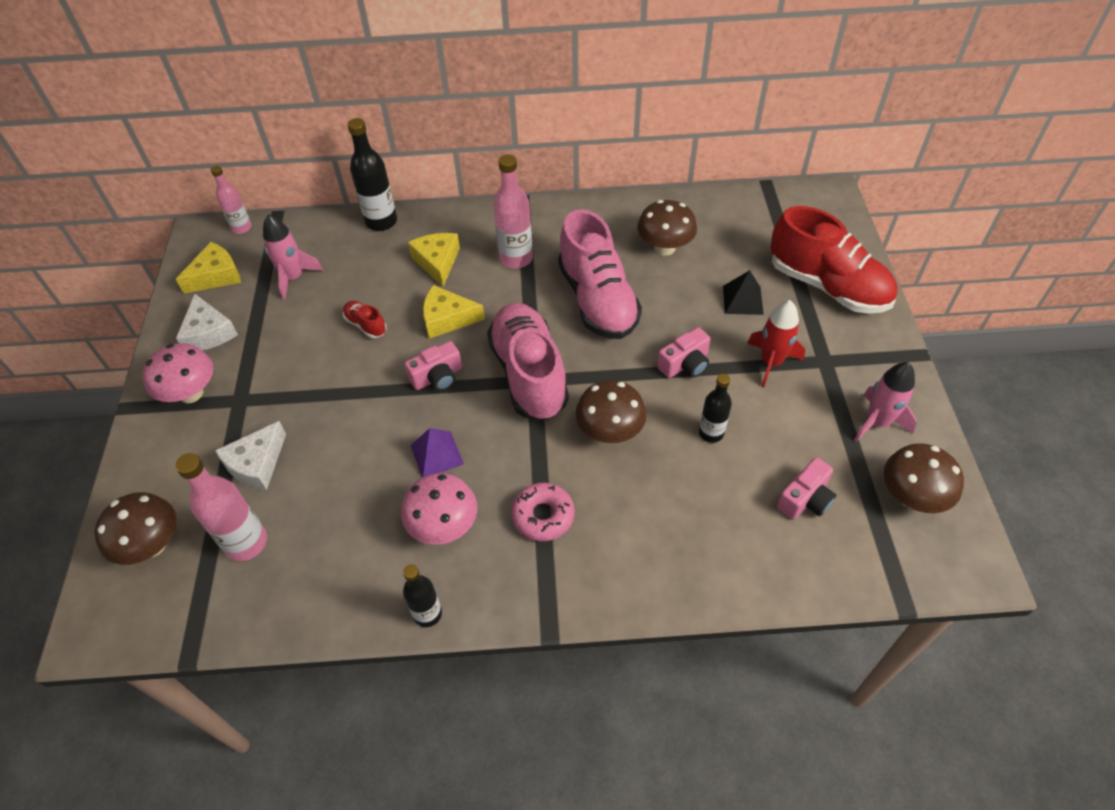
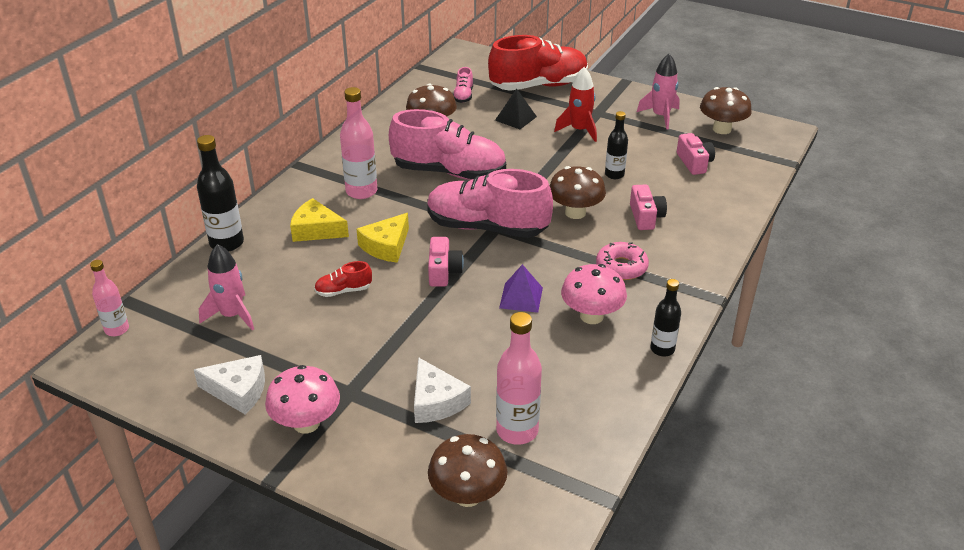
camera: 60 degrees left, 15 degrees down
(216, 276) = (164, 365): yellow cheese -> none
(685, 364) = (547, 161): pink camera -> pink camera (645, 217)
(744, 240) = (463, 96): none -> pink shoe

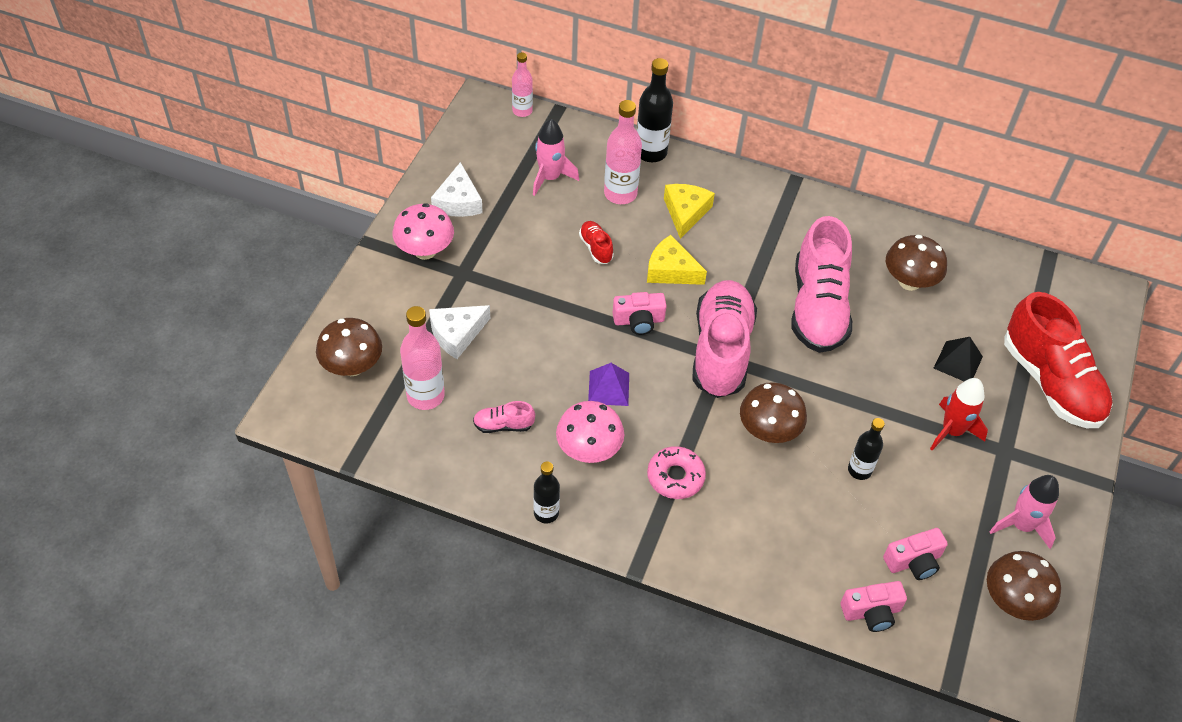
camera: 80 degrees right, 15 degrees up
(361, 191) = (760, 237): pink bottle -> pink bottle (620, 194)
(463, 96) = (993, 305): pink shoe -> pink shoe (503, 425)
(645, 217) = (777, 502): pink camera -> pink camera (871, 612)

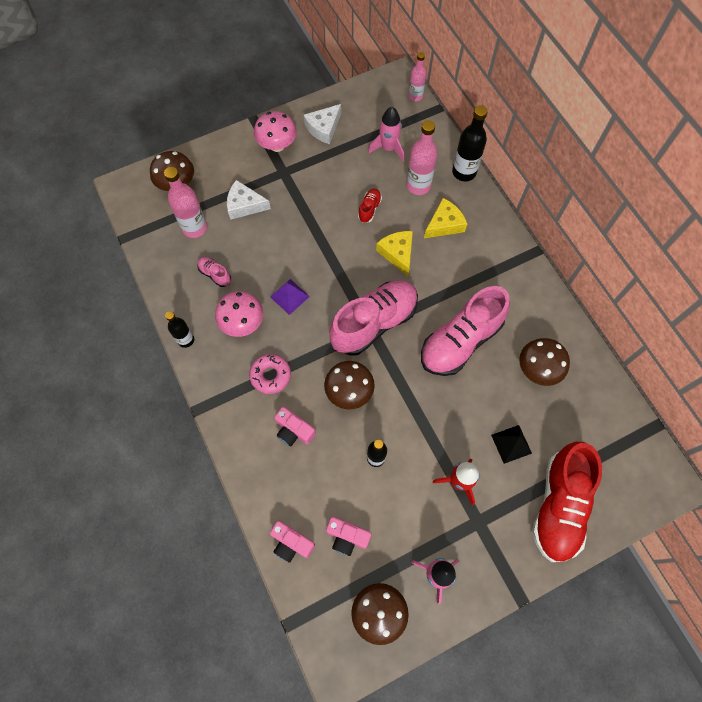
camera: 45 degrees right, 15 degrees up
(639, 321) = (347, 270): pink camera -> pink camera (294, 431)

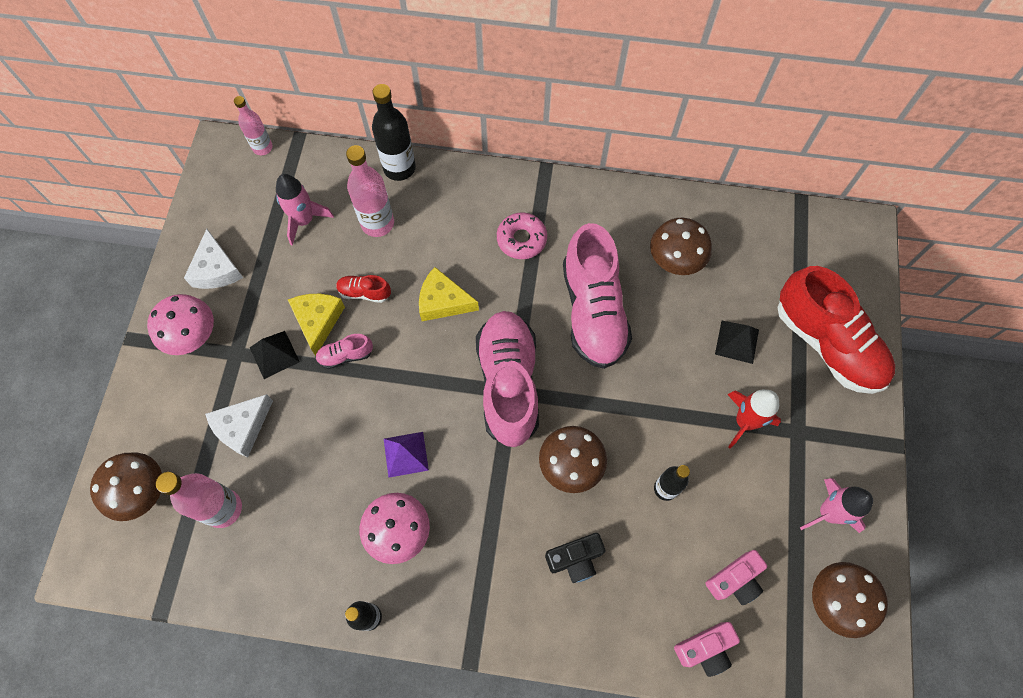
camera: 55 degrees left, 0 degrees up
(215, 274) = (308, 524): pink shoe -> pink shoe (345, 355)
(270, 375) = (489, 542): pink donut -> pink donut (521, 239)
(294, 431) = (575, 559): pink camera -> black camera
(297, 191) = (274, 354): none -> black pyramid
(369, 209) = (364, 292): red shoe -> red shoe turned 45 degrees counterclockwise
(444, 224) = (445, 231): yellow cheese -> yellow cheese (318, 321)

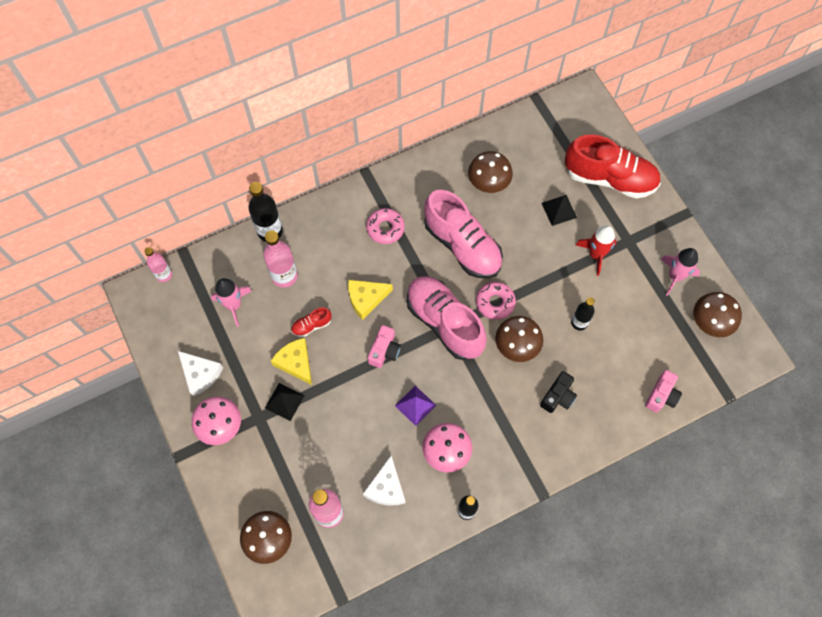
camera: 35 degrees left, 0 degrees up
(242, 427) = (301, 458): white cheese -> white cheese (386, 488)
(345, 355) = (331, 372): pink shoe -> none
(582, 399) = (495, 302): none -> pink donut
(735, 580) = (651, 347): pink camera -> pink camera (384, 351)

